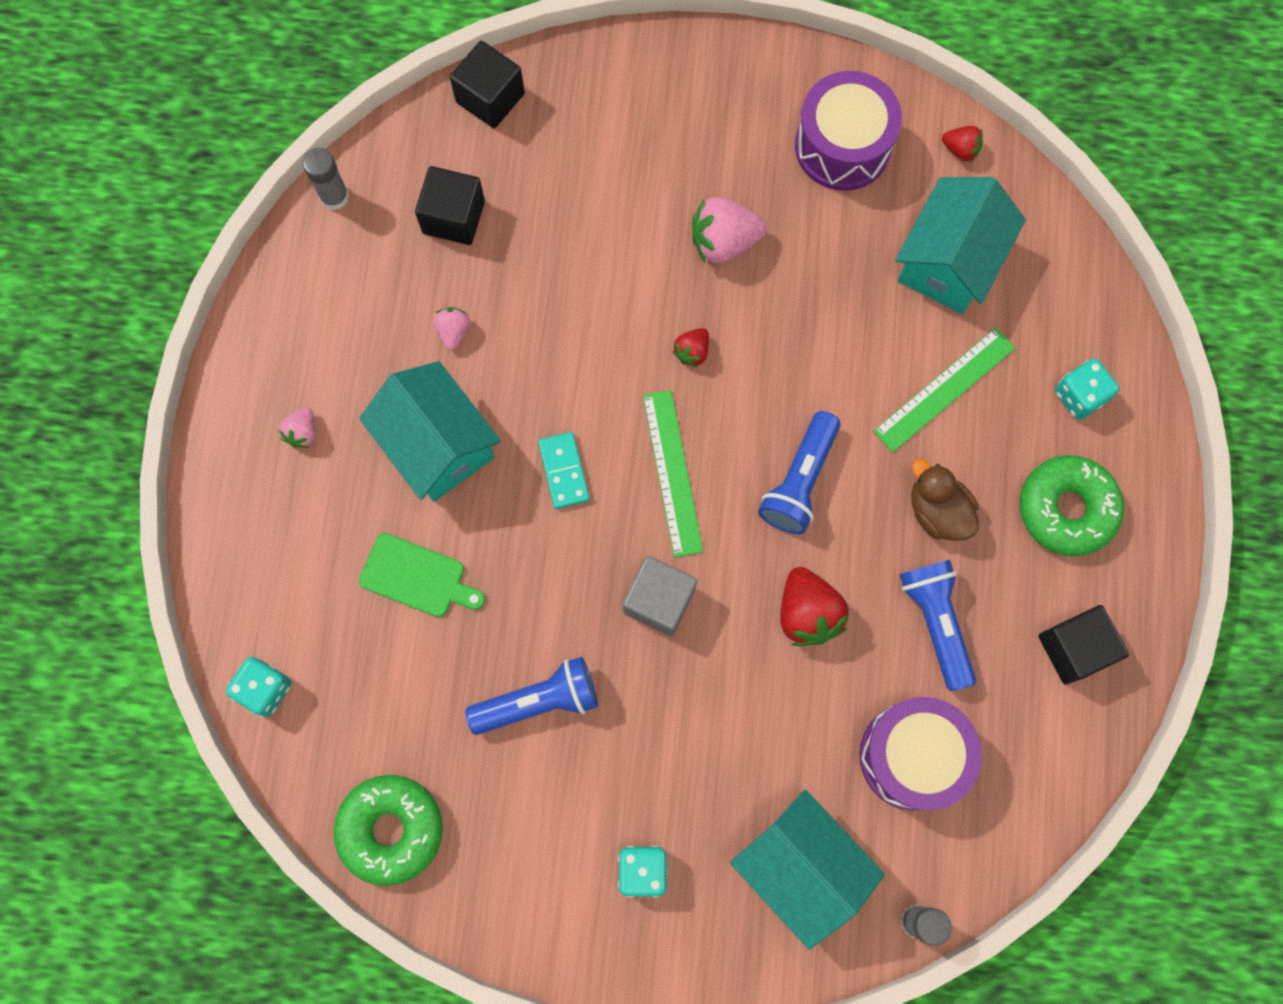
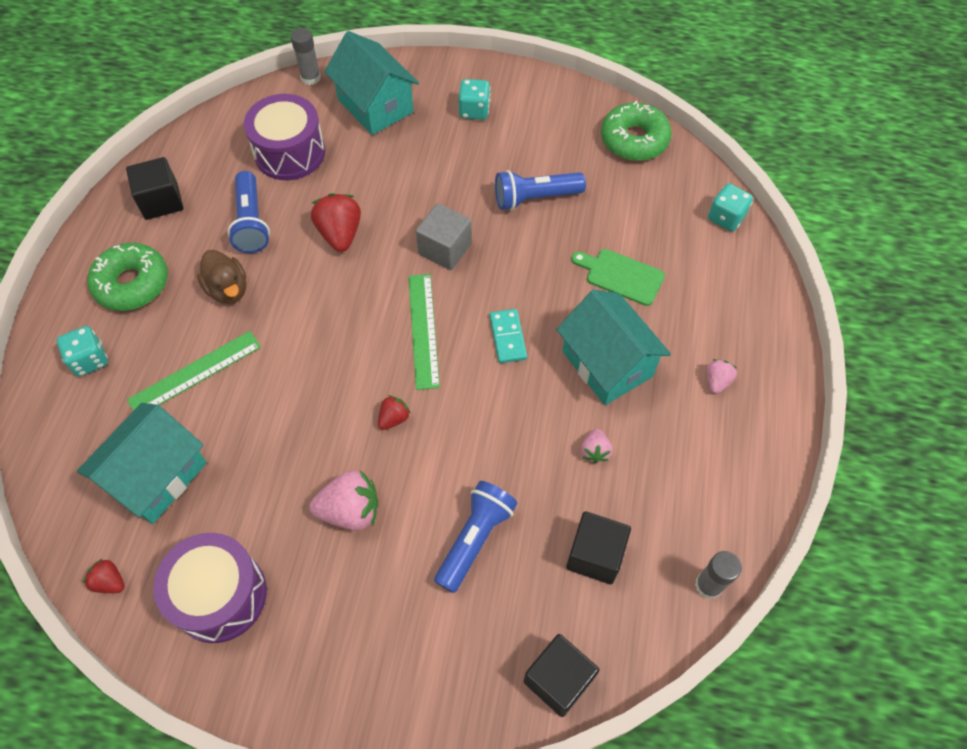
camera: 175 degrees left, 15 degrees down
(799, 481) = (326, 317): blue flashlight -> blue flashlight (475, 539)

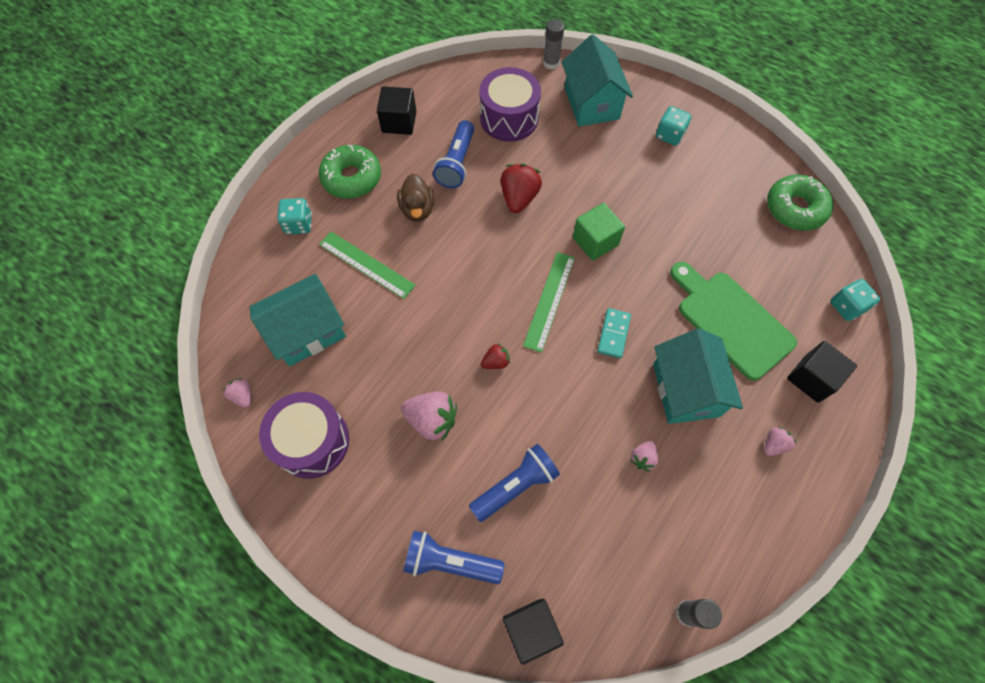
camera: 25 degrees right, 5 degrees up
(110, 582) = (243, 396): red strawberry -> pink strawberry
(195, 373) = (366, 264): green ruler -> green ruler turned 45 degrees clockwise
(445, 249) = (595, 241): grey cube -> green cube
(535, 198) = (687, 227): blue flashlight -> blue flashlight (450, 561)
(595, 555) = (604, 543): black cube -> black cube (811, 378)
(621, 276) = (731, 321): green cutting board -> green cutting board, size x1.70

